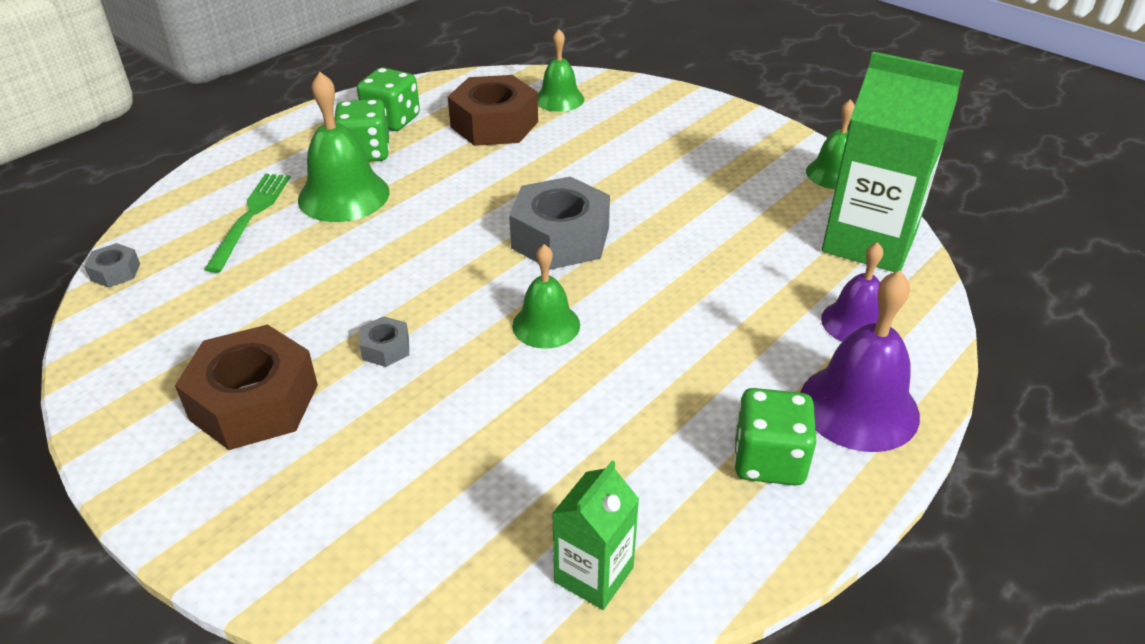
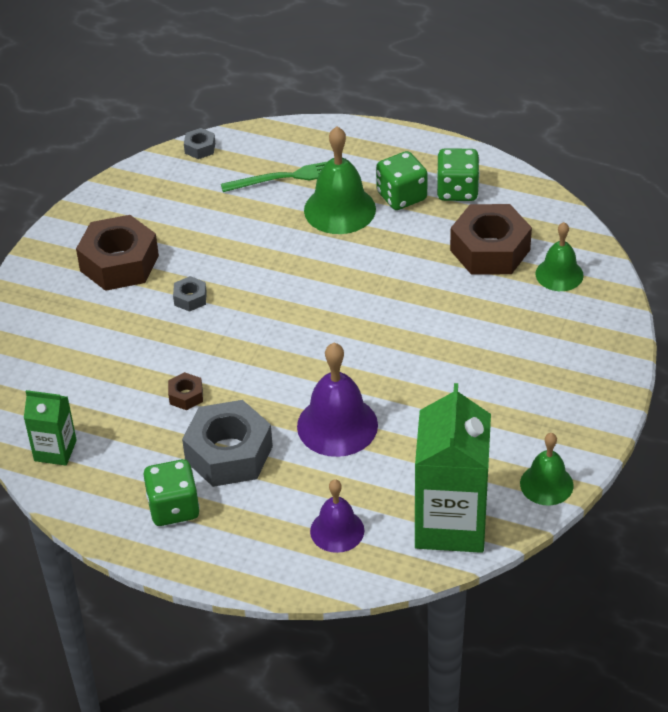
camera: 70 degrees right, 5 degrees up
(546, 325) = (250, 365): green bell -> none
(560, 238) = (353, 340): grey nut -> grey nut (228, 453)
(564, 397) = (186, 396): none -> brown nut
(859, 407) = (244, 546): purple bell -> purple bell (337, 425)

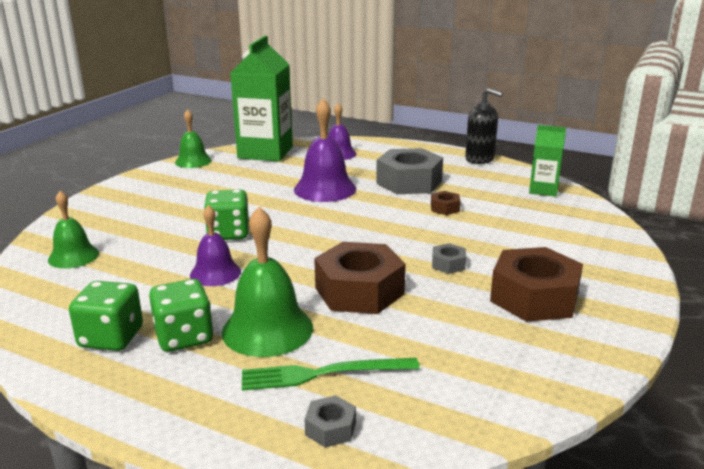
camera: 175 degrees left, 20 degrees down
(123, 534) = (480, 159): none -> black soap dispenser
(173, 508) = (447, 165): green dice -> green dice (228, 233)
(200, 148) = (454, 430): grey nut -> grey nut (330, 428)
(409, 265) = (215, 273): none -> purple bell
(490, 250) = (123, 279): brown nut -> brown nut (359, 291)

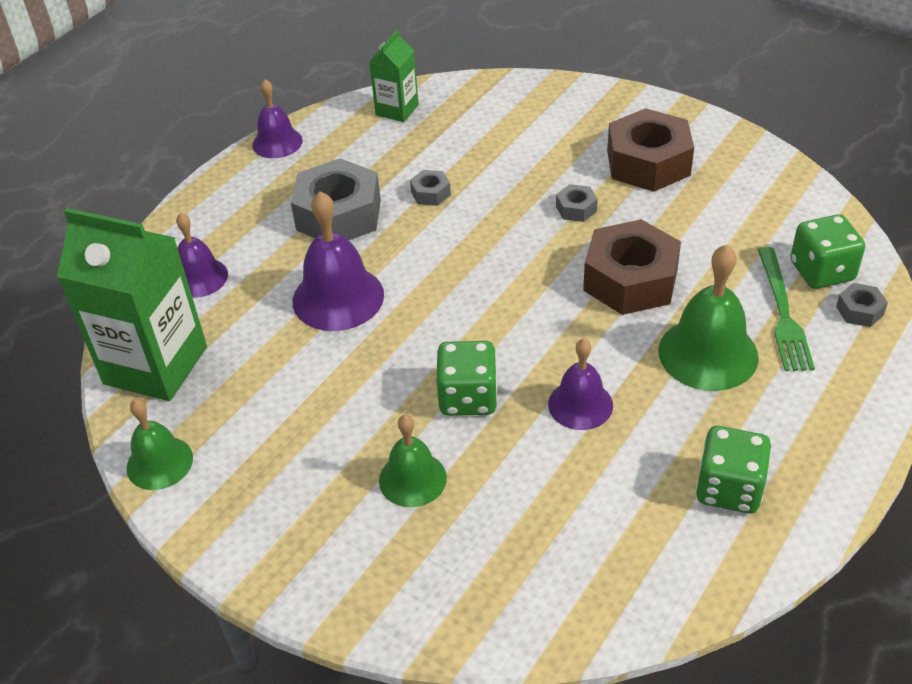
camera: 80 degrees left, 20 degrees up
(73, 256) = (515, 572): green bell -> green bell (412, 479)
(184, 337) = (725, 422): green dice -> green dice (822, 271)
(445, 208) = (430, 193): brown nut -> grey nut
(480, 159) = (277, 142): black soap dispenser -> purple bell

